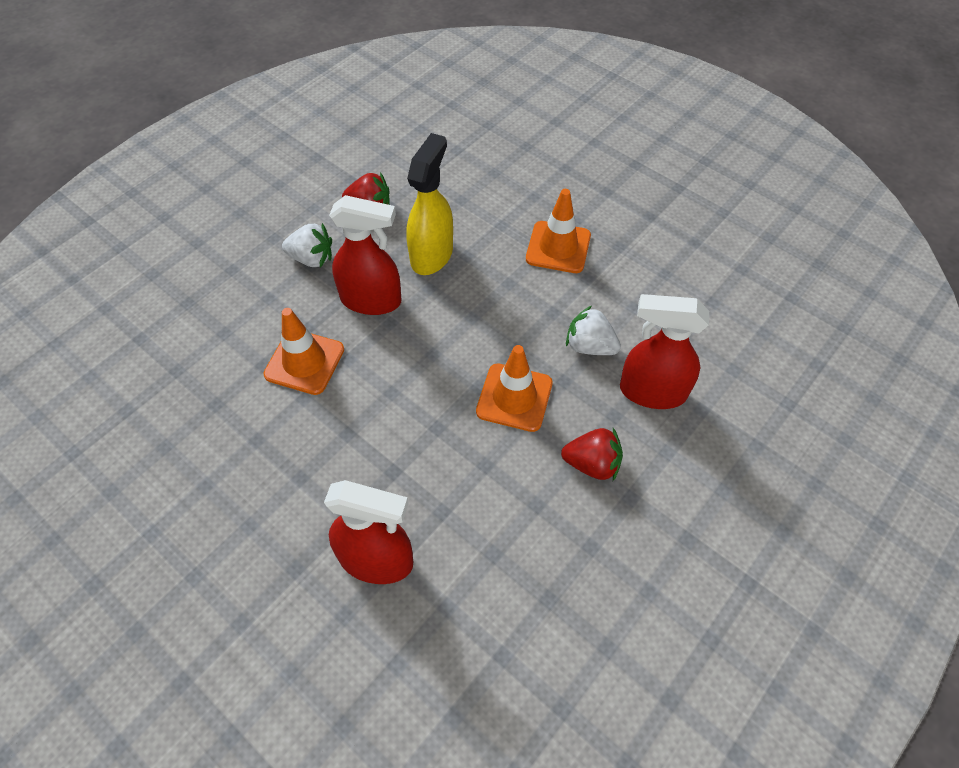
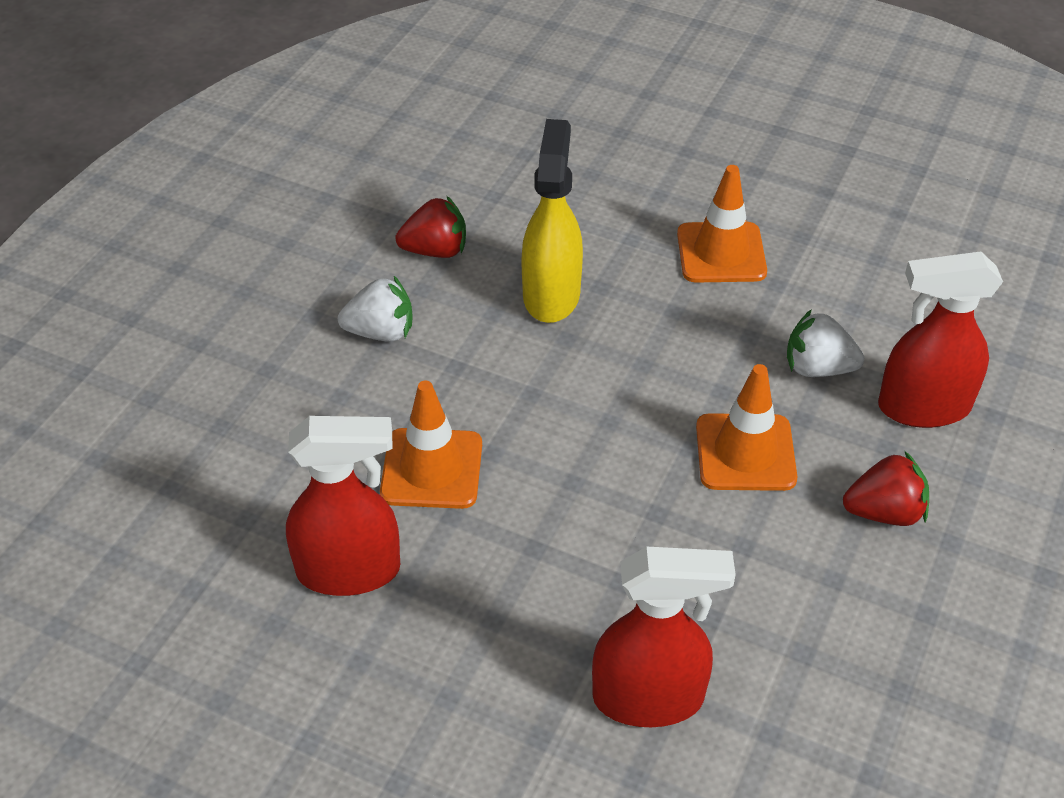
camera: 15 degrees left, 10 degrees down
(371, 300) = (492, 370): red spray bottle -> red spray bottle (350, 571)

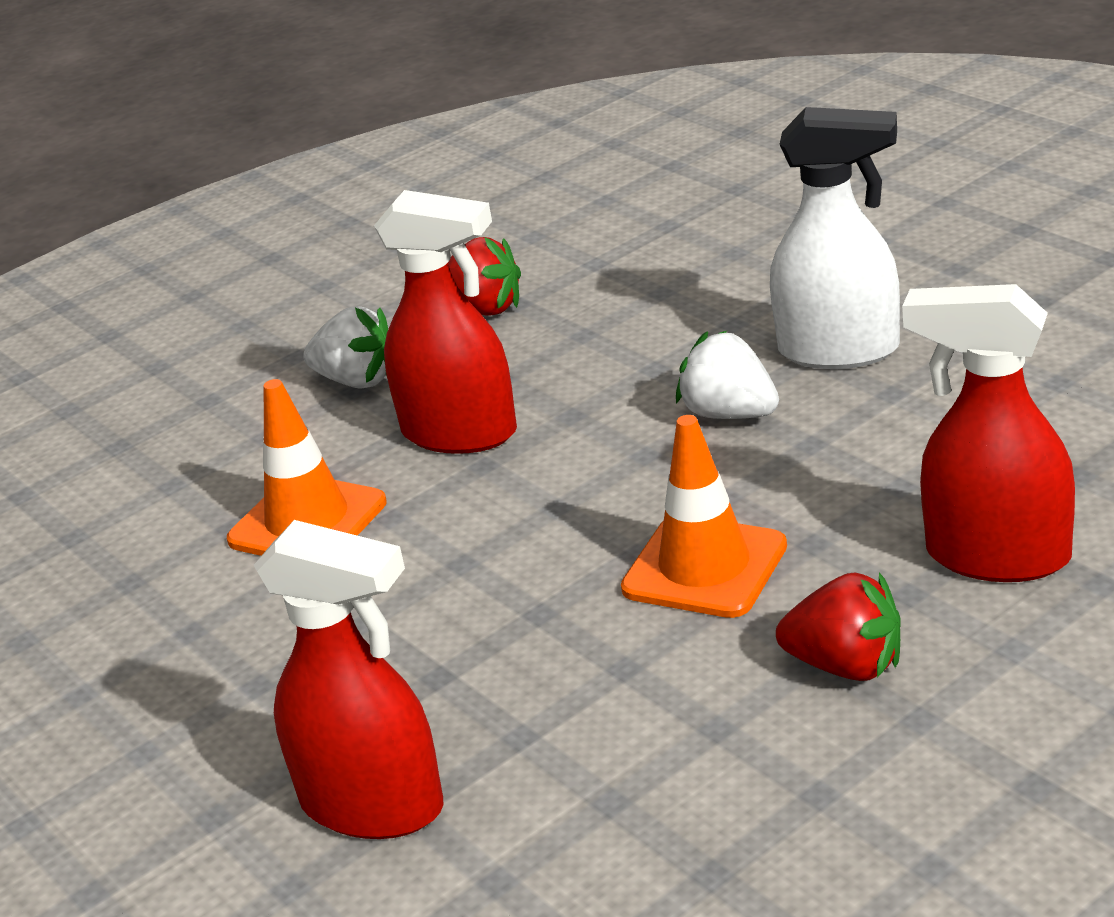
camera: 30 degrees right, 15 degrees down
(350, 571) = (139, 605): red spray bottle -> red spray bottle (461, 433)
(551, 295) = (586, 368): yellow spray bottle -> none
(721, 253) = (840, 351): orange traffic cone -> white spray bottle
(817, 368) = (876, 491): white strawberry -> white strawberry (730, 414)

